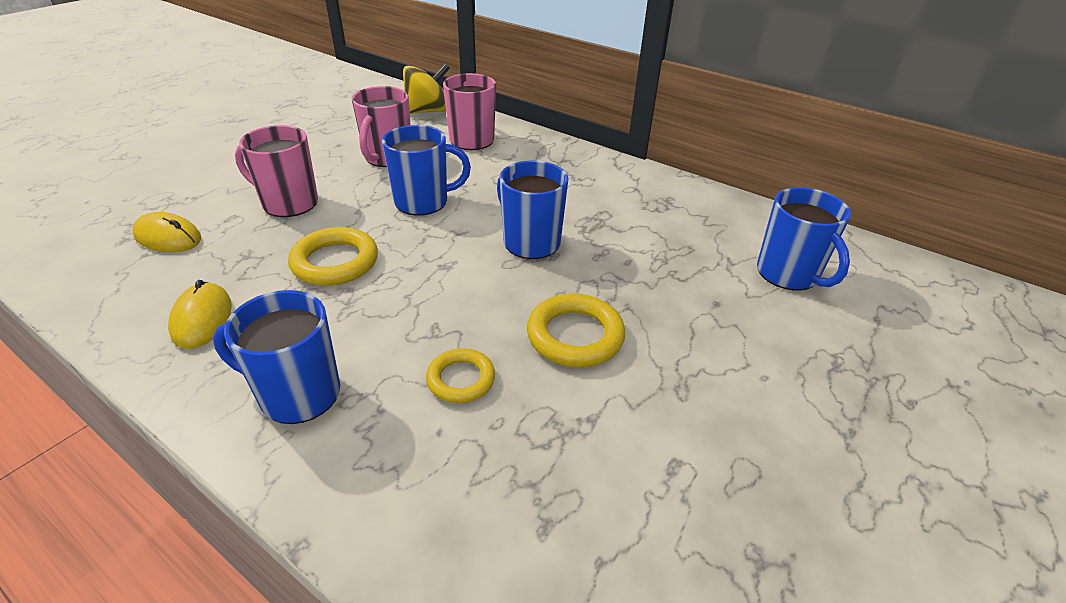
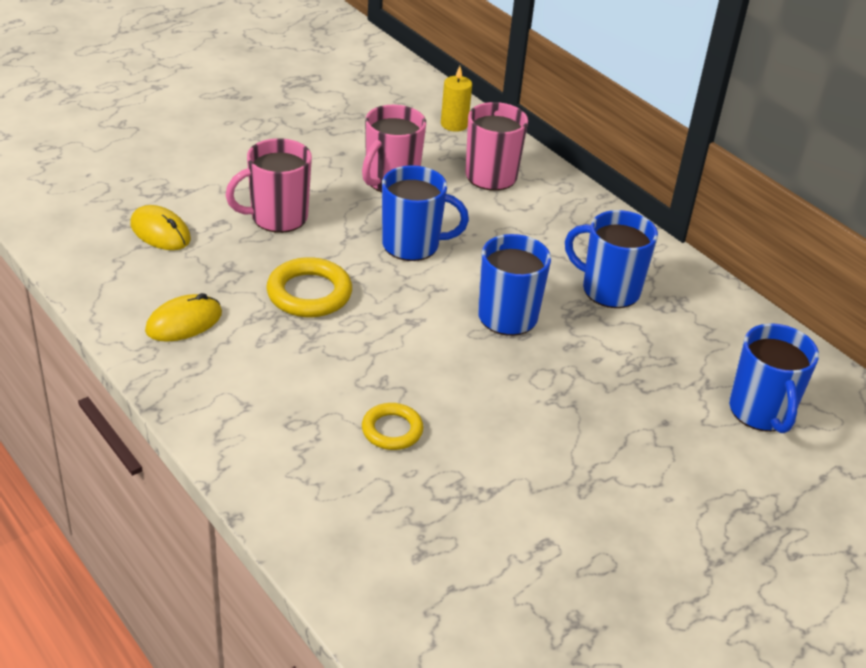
camera: 15 degrees right, 0 degrees up
(202, 318) = (184, 322): yellow mouse -> yellow mouse turned 45 degrees clockwise
(289, 203) = (277, 217): pink mug -> pink mug turned 60 degrees counterclockwise
(298, 394) = (254, 408): blue mug -> blue mug (609, 290)
(428, 111) = (454, 124): yellow spinning top -> yellow candle
(575, 336) = (509, 418): yellow ring -> none

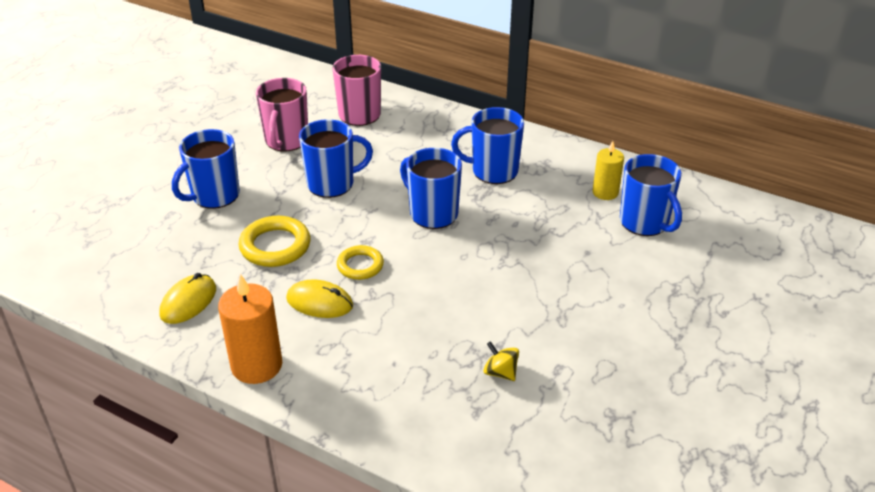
camera: 20 degrees left, 0 degrees up
(160, 232) = (125, 237): yellow mouse -> yellow mouse (319, 302)
(213, 415) = (256, 365): none -> orange candle
(277, 217) = (214, 196): pink mug -> blue mug
(392, 430) = (401, 327): yellow ring -> yellow ring (360, 265)
(454, 124) = (308, 84): yellow candle -> yellow candle (605, 192)
(474, 522) = (500, 372): none -> yellow spinning top

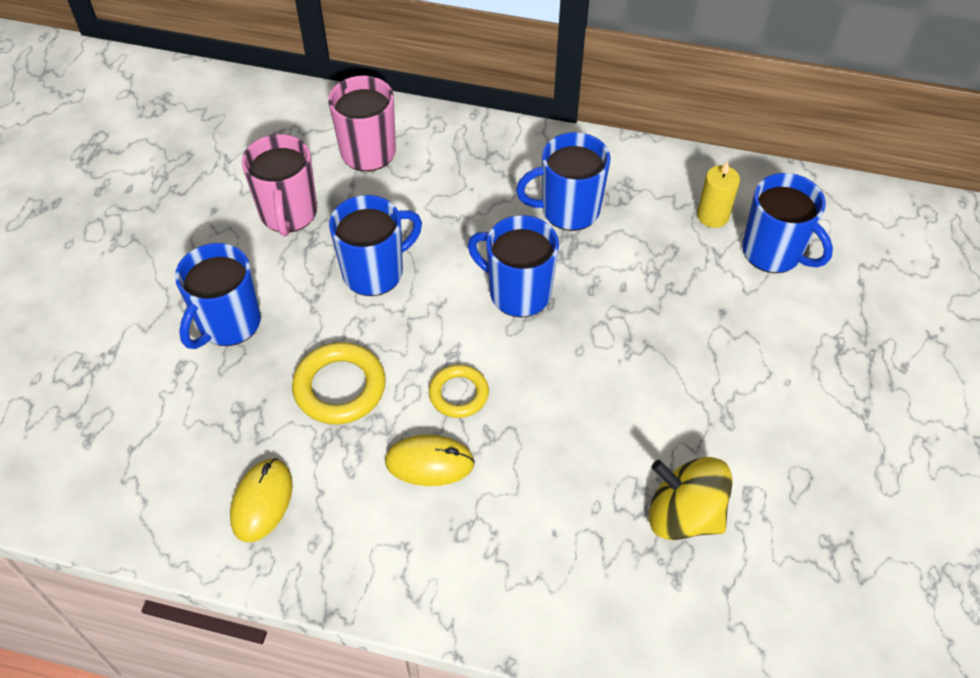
camera: 15 degrees left, 15 degrees up
(256, 365) = (388, 578): orange candle -> none
(500, 372) = (684, 515): yellow spinning top -> yellow spinning top, size x1.91

